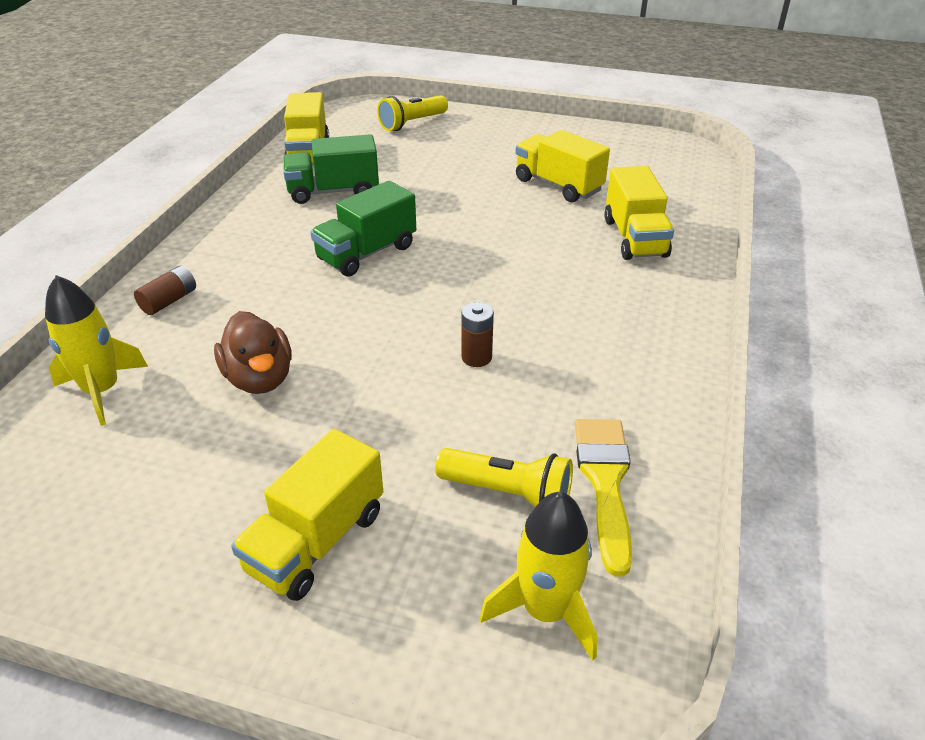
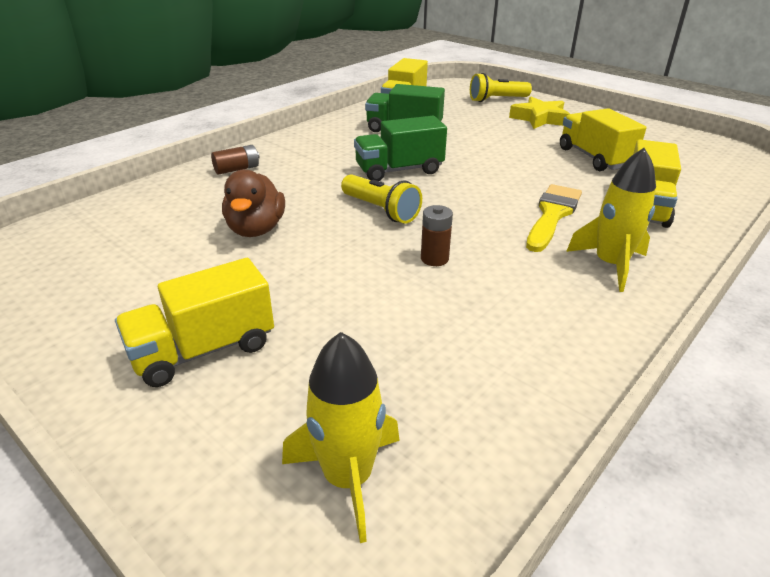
camera: 25 degrees right, 5 degrees down
(102, 391) = (149, 210): yellow rocket -> yellow rocket (610, 265)
(474, 142) = (539, 118): none -> yellow star
(508, 493) = (386, 367): yellow flashlight -> yellow flashlight (380, 210)
(605, 482) = (484, 388): yellow brush -> yellow brush (552, 215)

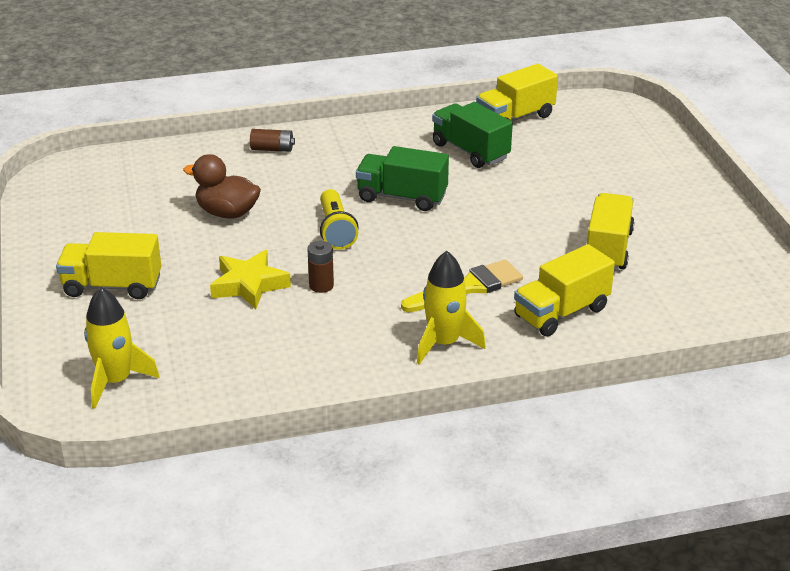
camera: 35 degrees right, 0 degrees up
(256, 229) = (227, 213): brown duck -> brown duck turned 75 degrees clockwise
(497, 100) = (628, 142): yellow flashlight -> none
(539, 118) = (633, 183): yellow star -> yellow star (249, 285)

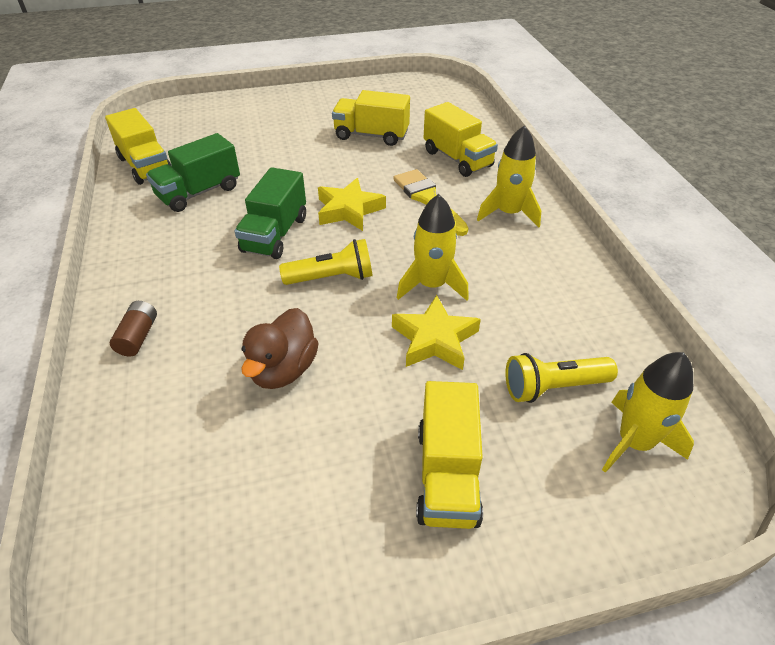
camera: 90 degrees left, 10 degrees up
(182, 345) = (553, 387): none -> yellow flashlight
(321, 285) = (431, 285): brown battery -> yellow rocket
(445, 237) = (349, 210): none -> yellow star

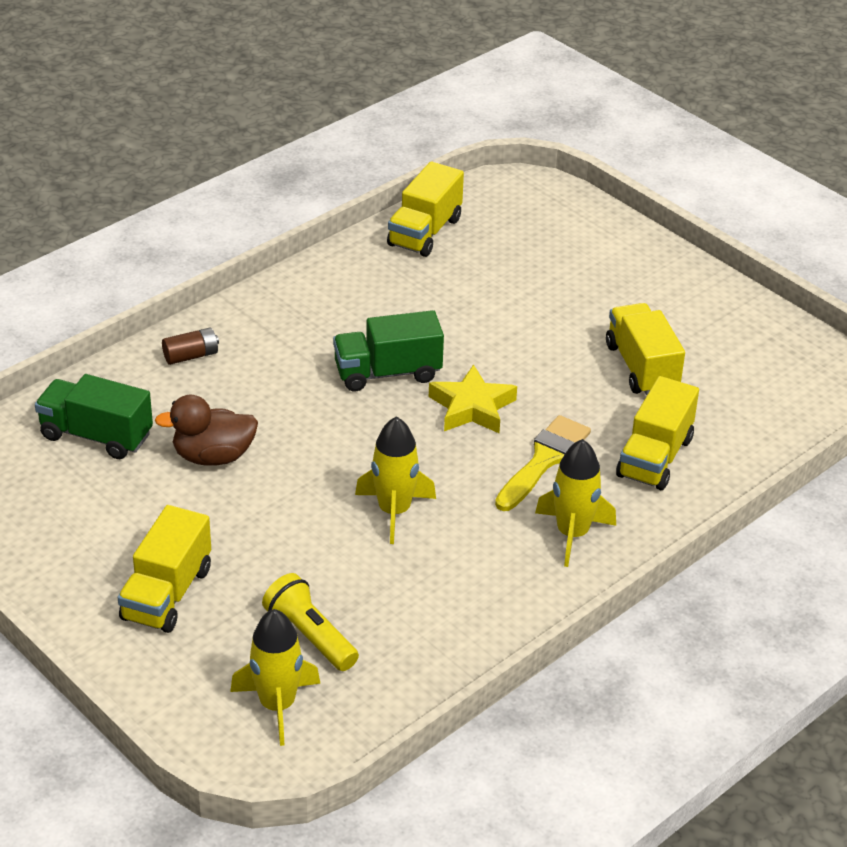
camera: 60 degrees right, 5 degrees down
(199, 192) = (412, 290): green truck -> green truck (96, 436)
(332, 278) = (352, 438): yellow flashlight -> none
(435, 339) = (317, 538): yellow star -> none
(447, 475) = (167, 594): yellow truck -> yellow truck turned 45 degrees counterclockwise

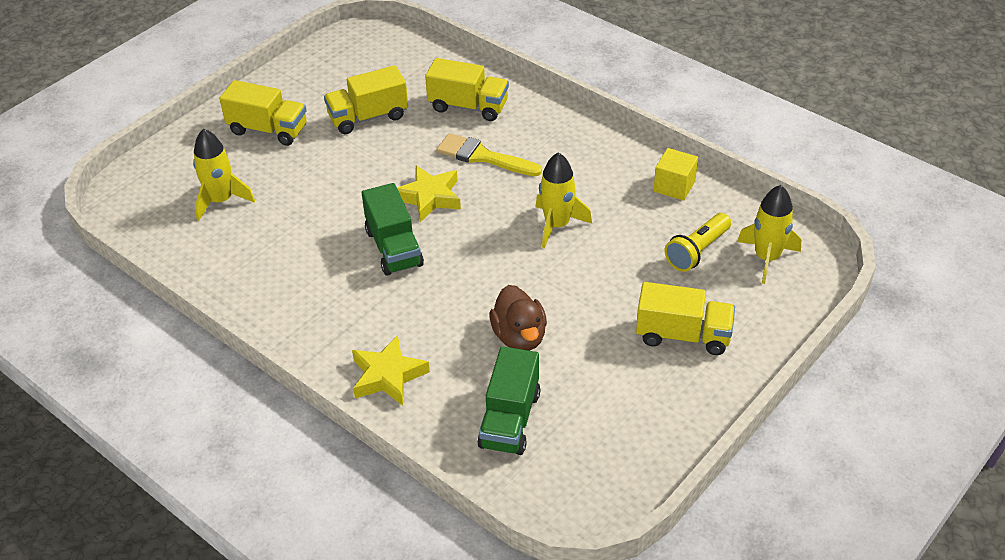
camera: 95 degrees left, 5 degrees up
(191, 356) = (388, 376): brown battery -> yellow star
(425, 232) = (191, 248): yellow truck -> yellow truck (268, 130)
(446, 638) = (674, 186): none -> yellow cube
(572, 534) = (556, 138): yellow rocket -> yellow rocket (221, 200)

